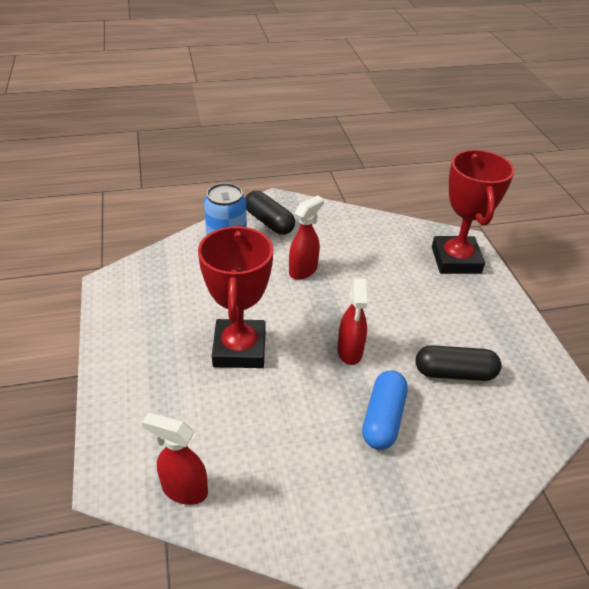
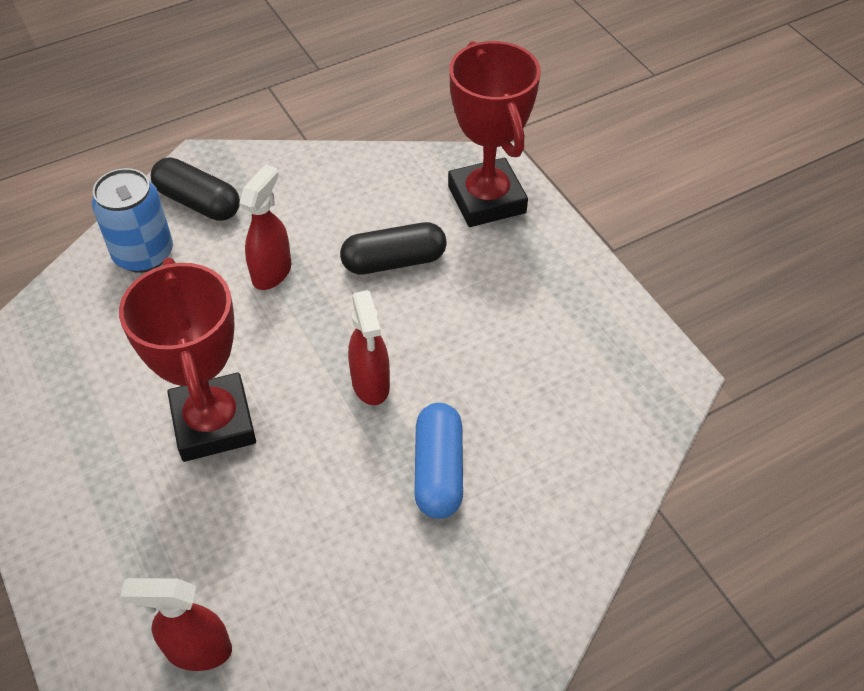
camera: 15 degrees left, 10 degrees up
(454, 373) = (518, 377): black capsule -> black capsule (394, 261)

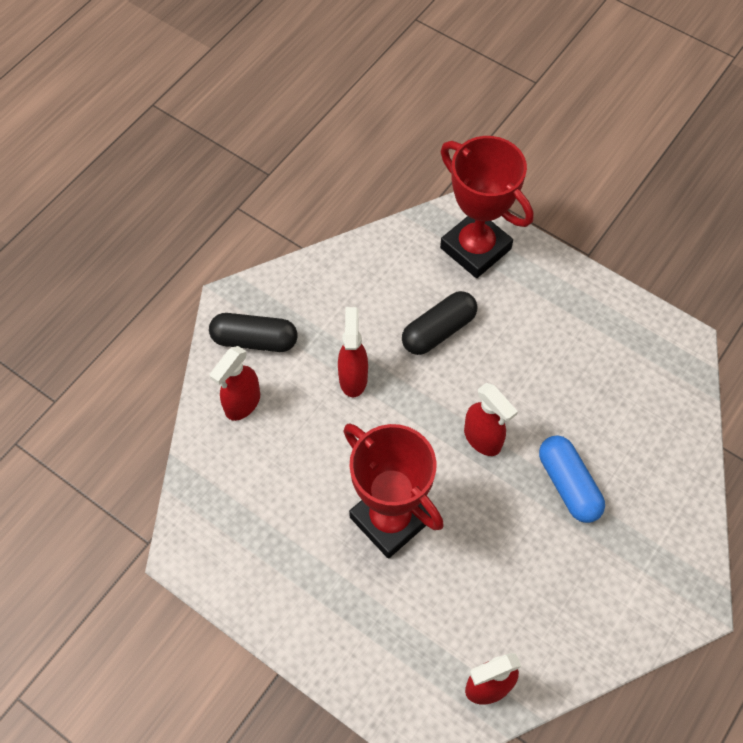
camera: 25 degrees left, 10 degrees up
(143, 254) = (242, 404): blue can -> red spray bottle

